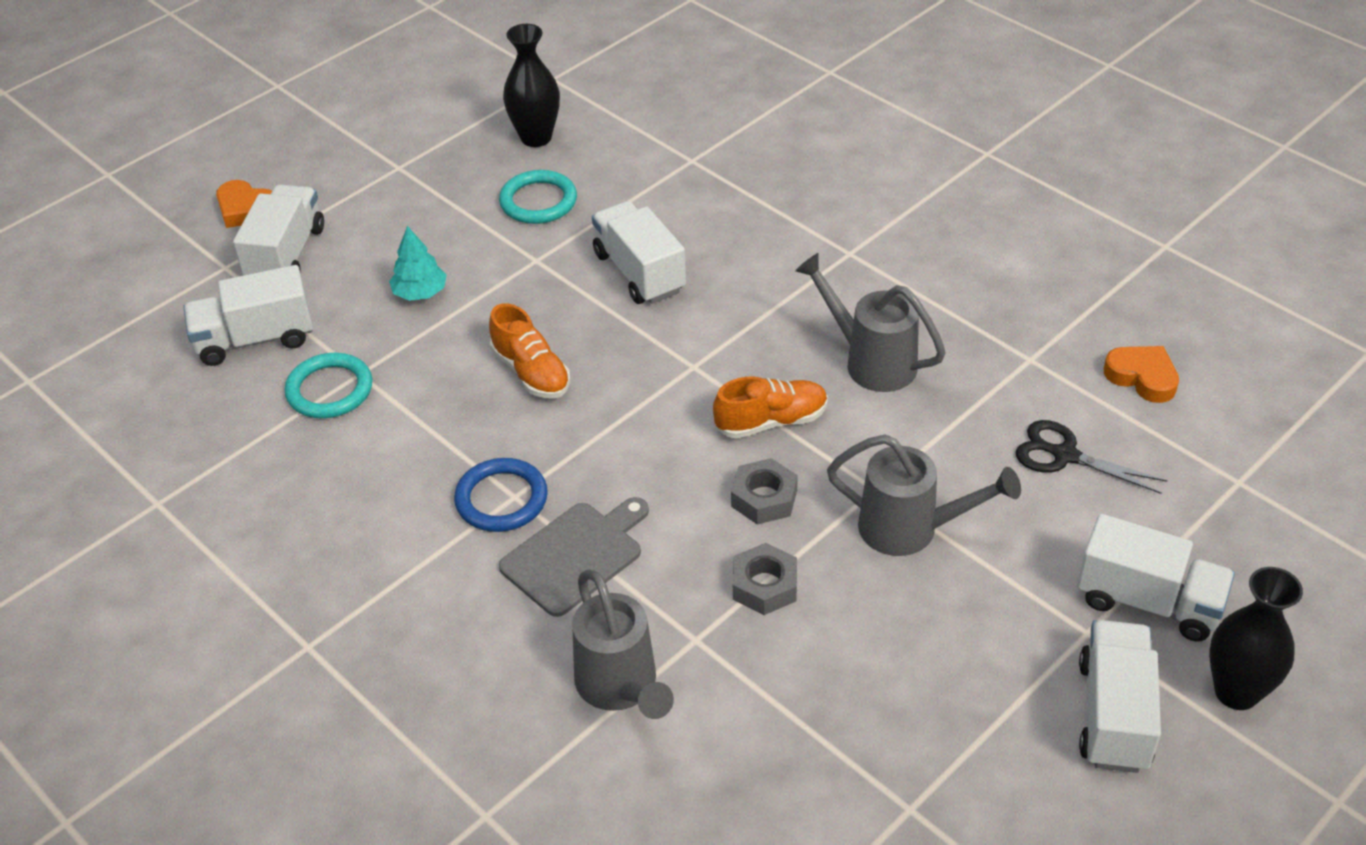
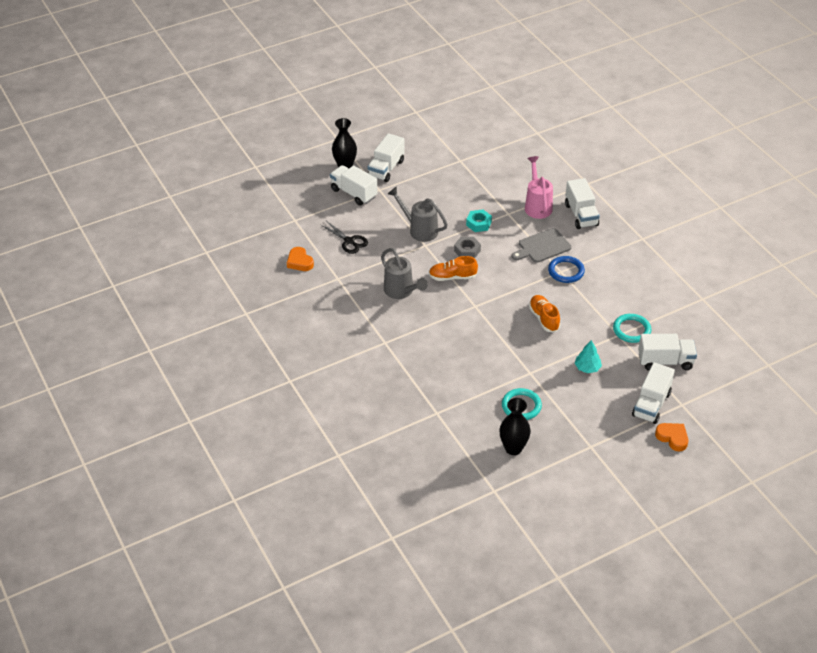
camera: 165 degrees left, 0 degrees up
(621, 687) = (537, 206): grey watering can -> pink watering can
(639, 272) = (483, 355): white truck -> white truck (581, 215)
(764, 586) = (478, 223): grey nut -> turquoise nut

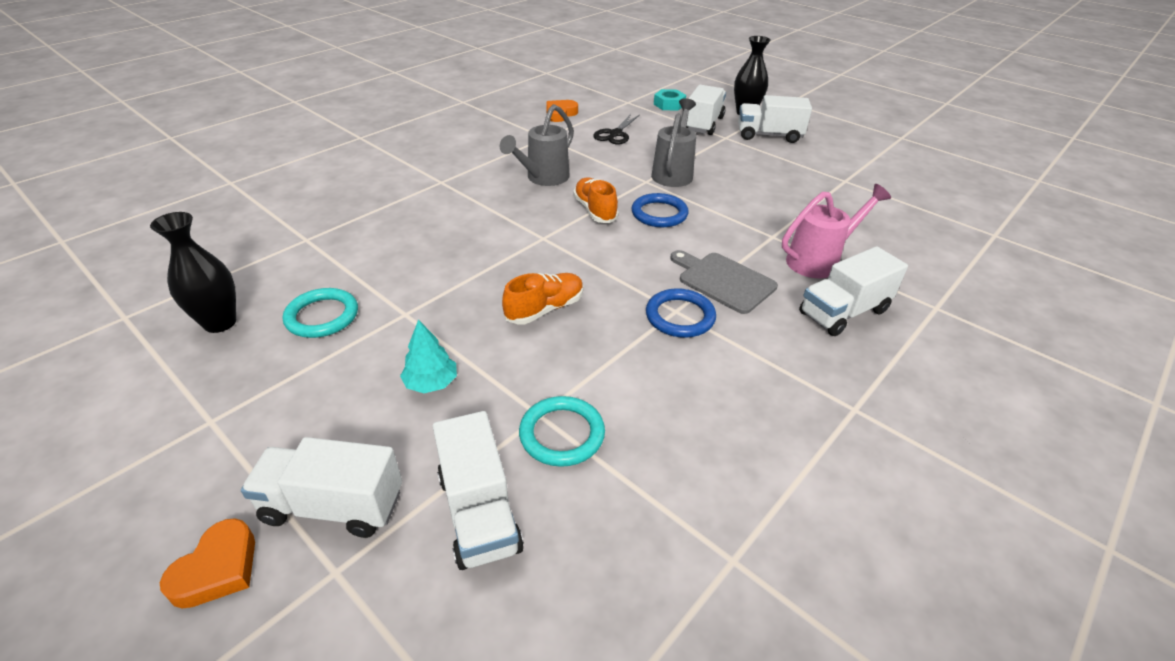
camera: 70 degrees right, 5 degrees down
(467, 250) = (659, 214): grey nut -> blue ring
(478, 223) = (726, 214): turquoise nut -> turquoise nut (669, 104)

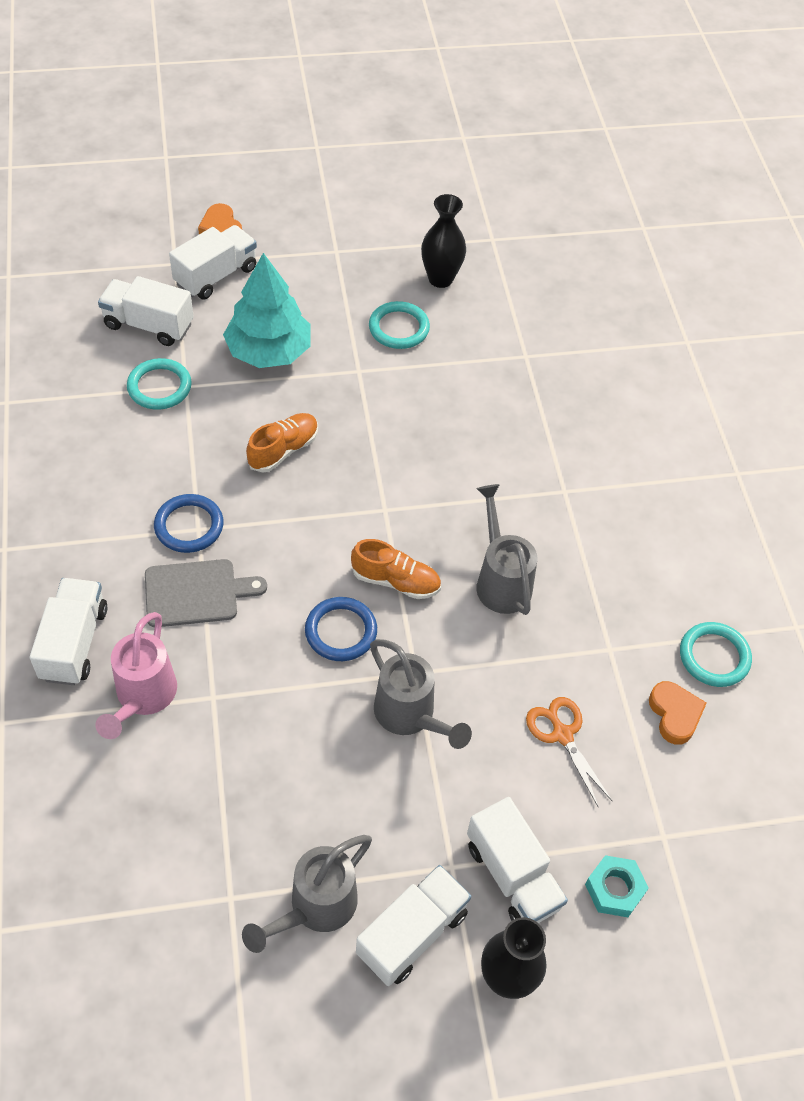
camera: 125 degrees right, 15 degrees up
(431, 383) = (269, 351): turquoise tree -> turquoise tree, size x2.01
(511, 114) = (714, 657): none -> turquoise ring
(545, 309) = (283, 450): orange shoe -> orange shoe turned 135 degrees counterclockwise
(615, 134) = (562, 735): black scissors -> orange scissors
(804, 159) = (315, 907): none -> grey watering can

